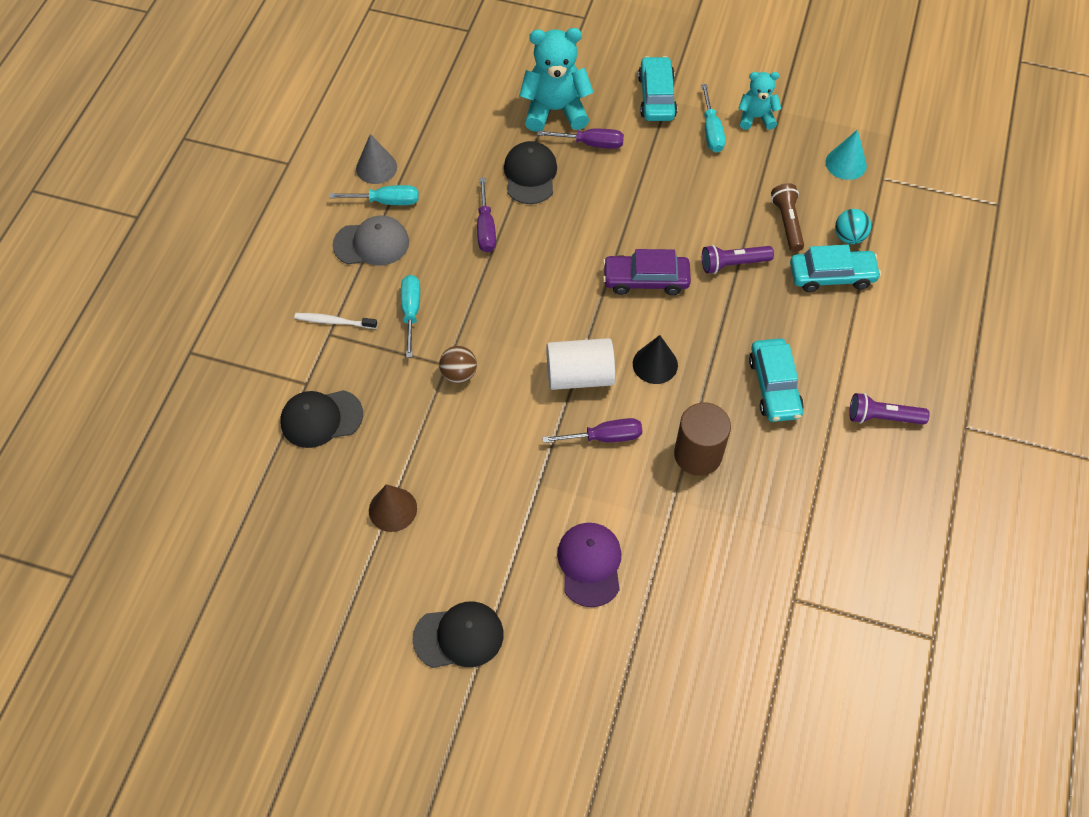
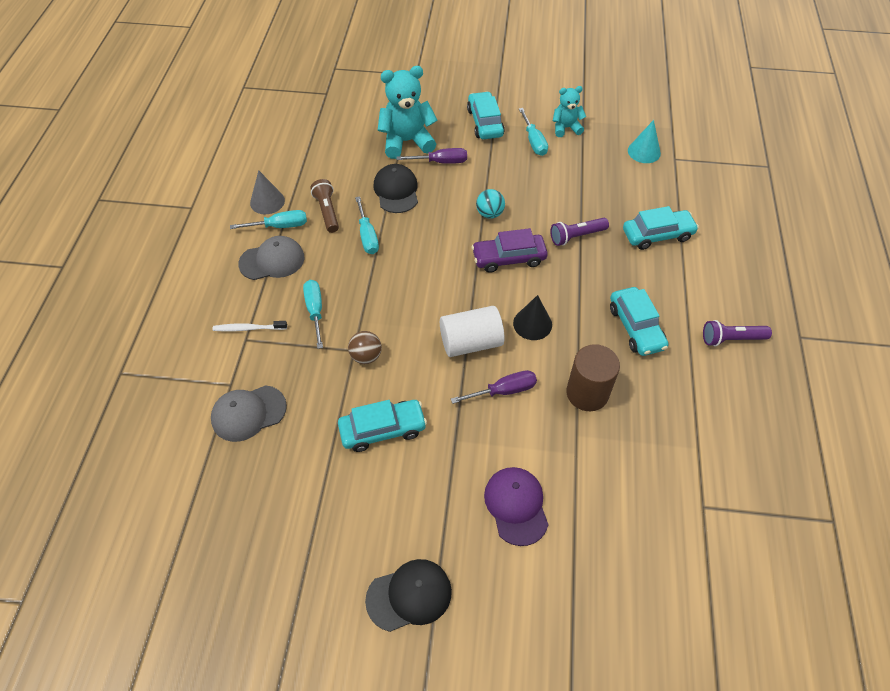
camera: 10 degrees left, 5 degrees down
(321, 418) = (248, 413): black cap -> grey cap
(393, 509) = (326, 485): brown cone -> none
(462, 459) = (382, 430): none -> turquoise car
(486, 228) = (367, 236): purple screwdriver -> turquoise screwdriver
(787, 223) = (611, 200): brown flashlight -> brown flashlight (327, 212)
(849, 237) = (662, 204): turquoise ball -> turquoise ball (489, 214)

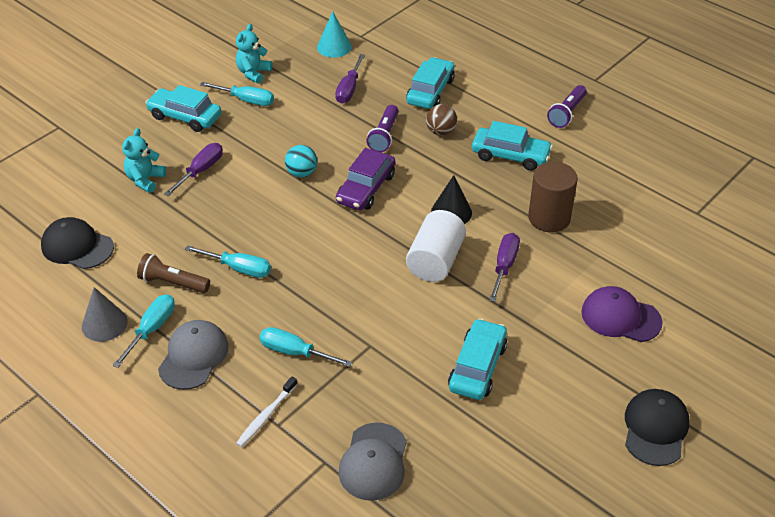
camera: 55 degrees left, 10 degrees down
(366, 356) = (385, 340): brown ball -> brown ball (441, 131)
(396, 191) = (203, 219): black cap -> black cap (77, 246)
(407, 141) = (145, 180): turquoise teddy bear -> turquoise teddy bear, size x0.58
(606, 187) = (349, 89): none -> purple screwdriver

